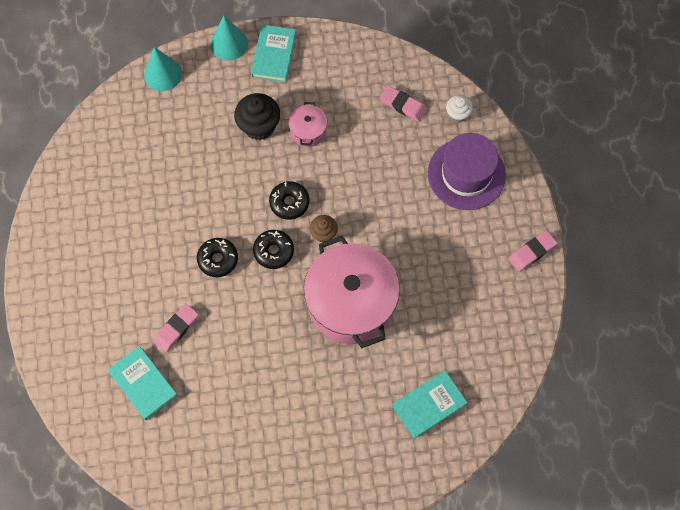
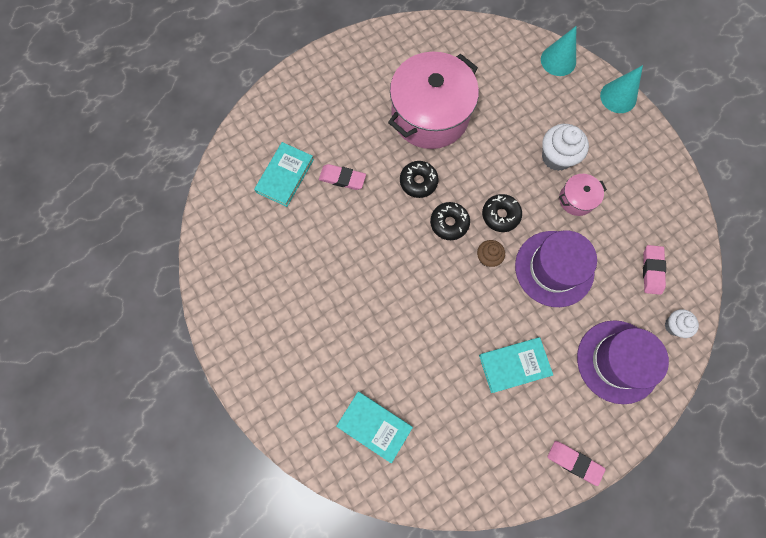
camera: 65 degrees right, 5 degrees up
(259, 126) = (556, 157): black cupcake -> white cupcake
(274, 55) = (630, 137): turquoise book -> turquoise book (514, 365)
(351, 303) = (436, 311): pink pot -> pink pot (430, 115)
(361, 183) = (554, 268): none -> purple hat

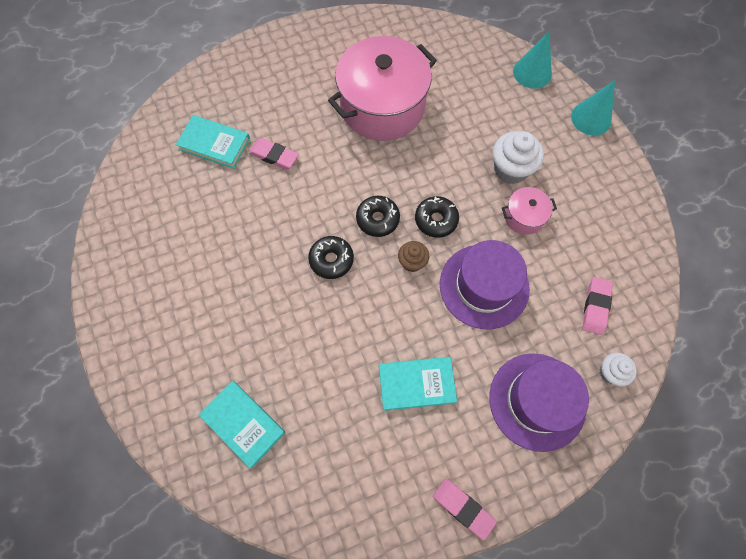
camera: 10 degrees right, 5 degrees down
(285, 176) = (214, 144): turquoise book -> turquoise book turned 75 degrees clockwise
(418, 182) = (354, 171): black donut -> black donut (331, 260)

